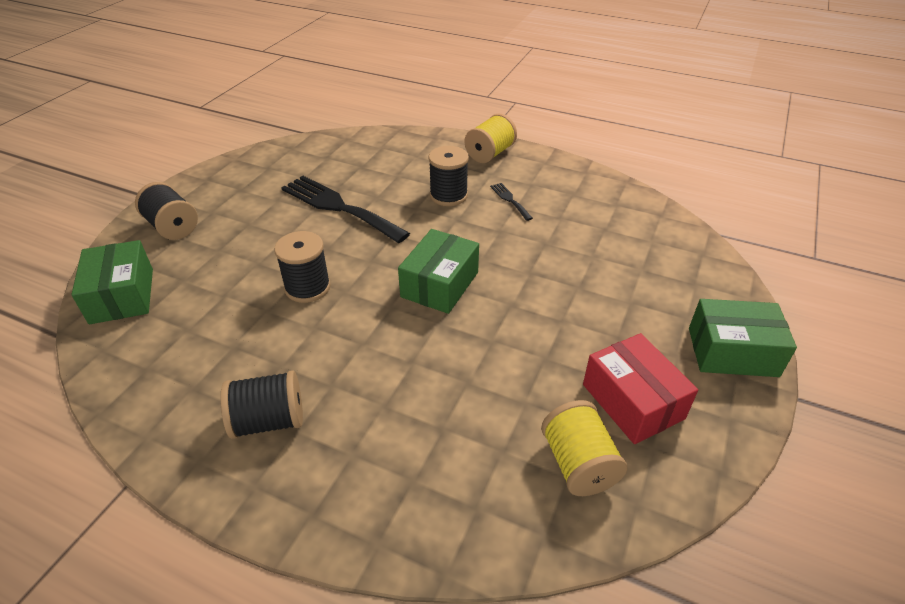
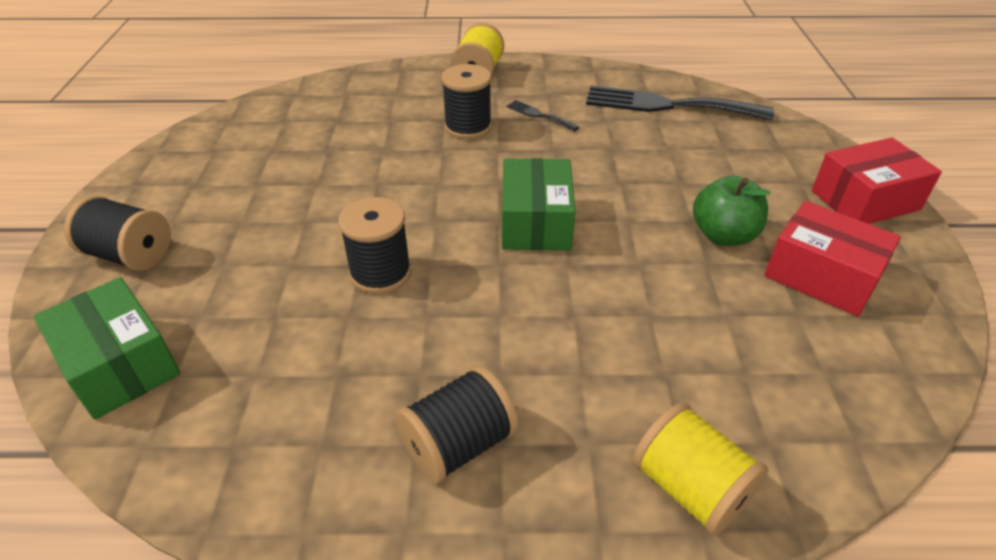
camera: 25 degrees left, 0 degrees up
(339, 207) = (346, 172): black fork -> black fork (667, 105)
(577, 341) = (723, 235): none -> green apple
(578, 464) = (825, 356): yellow spool -> yellow spool (689, 488)
(732, 352) = (865, 200): green box -> red box

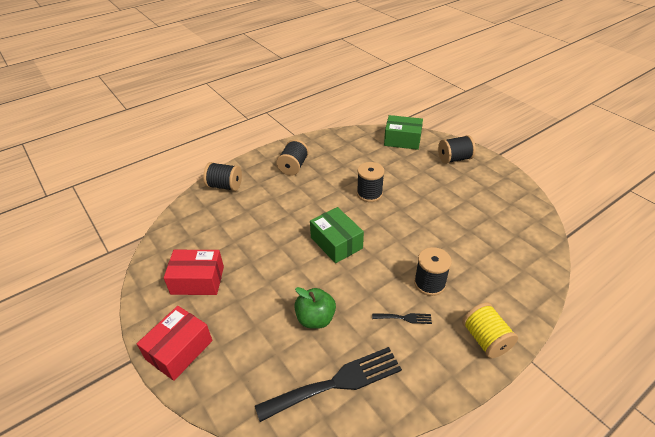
camera: 145 degrees right, 0 degrees up
(689, 488) = (225, 186): yellow spool -> black spool
(723, 235) = (249, 280): green apple -> green apple (315, 319)

